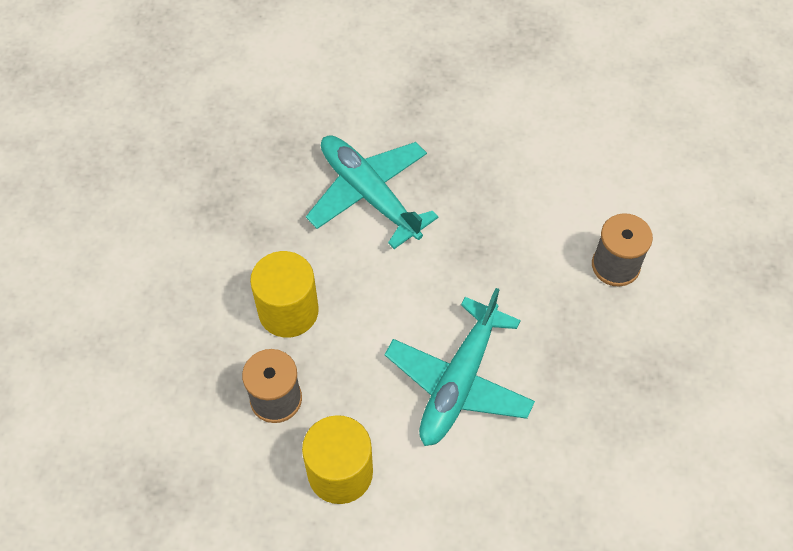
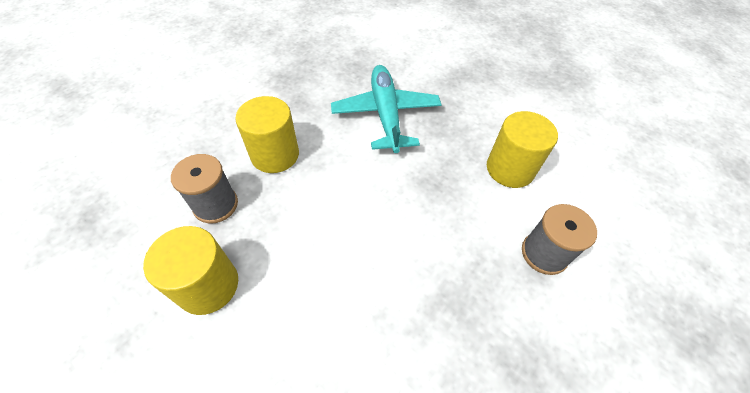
camera: 30 degrees right, 5 degrees down
(459, 382) = (351, 271): turquoise plane -> none
(538, 191) = (510, 169): none -> yellow cylinder

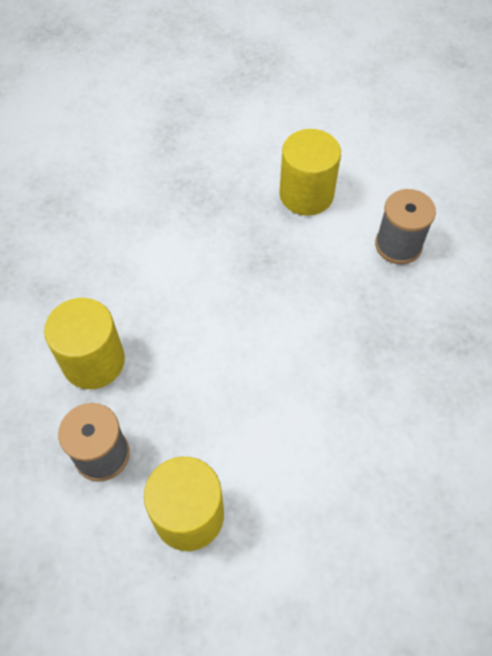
camera: 45 degrees left, 5 degrees up
(385, 114) = (146, 231): turquoise plane -> none

